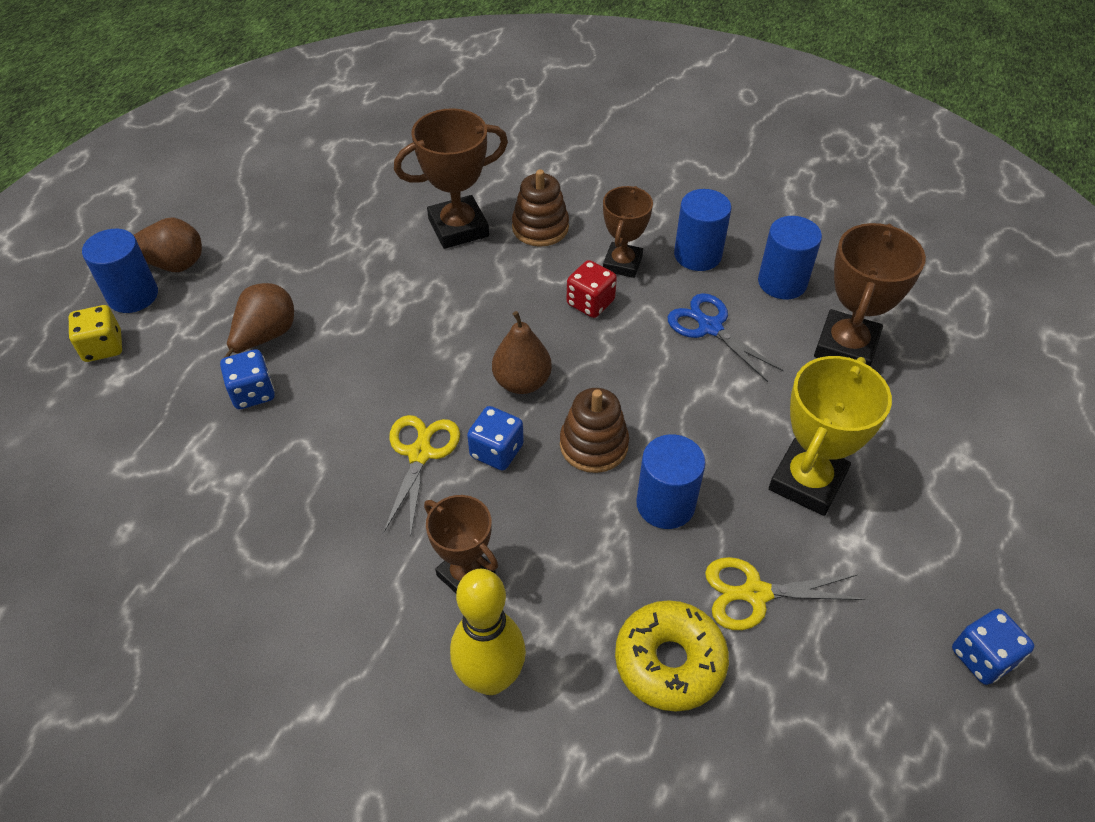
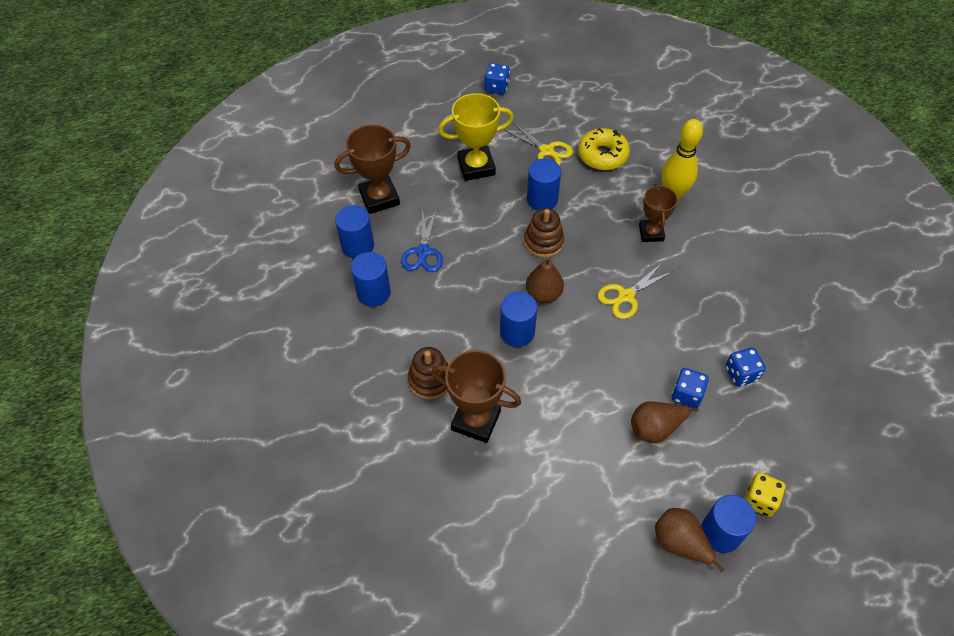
camera: 135 degrees left, 5 degrees up
(496, 451) = (589, 271): blue dice -> blue dice (741, 374)
(506, 323) = (517, 332): none -> blue cylinder
(590, 303) = (462, 309): red dice -> none
(622, 264) = (417, 319): brown trophy -> none

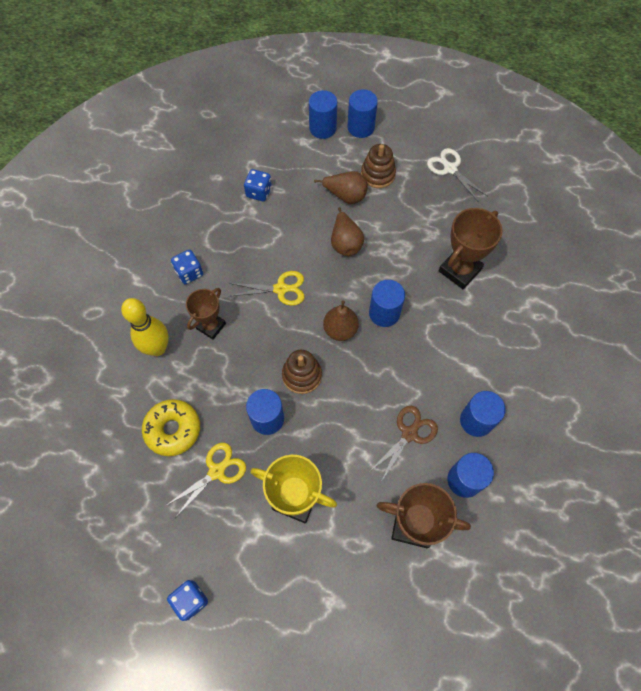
camera: 145 degrees left, 10 degrees up
(423, 252) = (409, 434): blue scissors -> brown scissors
(430, 380) = (474, 317): brown stacking toy -> brown stacking toy (378, 174)
(476, 420) = (459, 270): brown trophy -> brown trophy turned 75 degrees clockwise
(546, 151) = (216, 471): yellow scissors -> yellow scissors turned 60 degrees clockwise
(573, 545) = (450, 169): none -> white scissors
(679, 543) = (388, 136): brown pear -> brown pear (345, 243)
(686, 394) = (306, 202): blue dice -> blue dice (189, 273)
(759, 500) = (322, 128): yellow dice -> blue cylinder

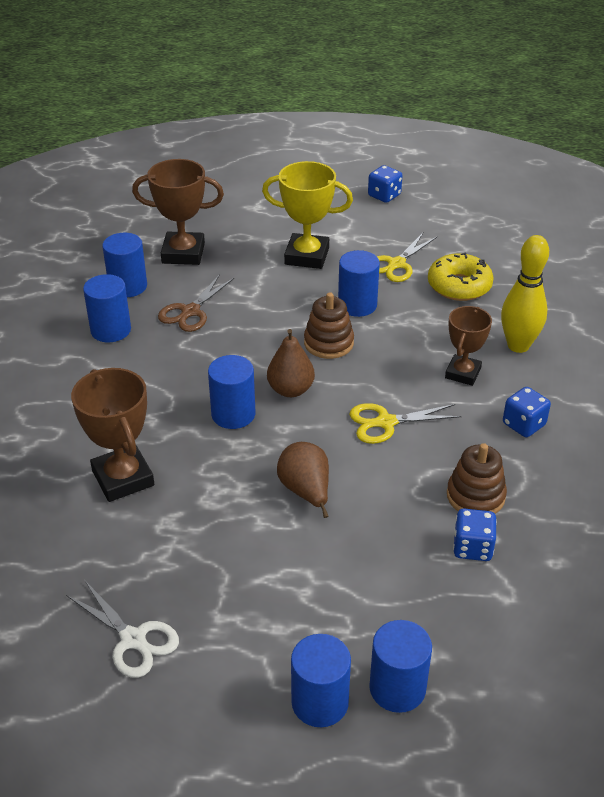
camera: 170 degrees right, 25 degrees down
(345, 196) = (321, 563): brown pear -> none
(378, 174) = (270, 608): brown stacking toy -> brown stacking toy (475, 496)
(459, 270) = (123, 478): brown trophy -> brown trophy turned 60 degrees counterclockwise

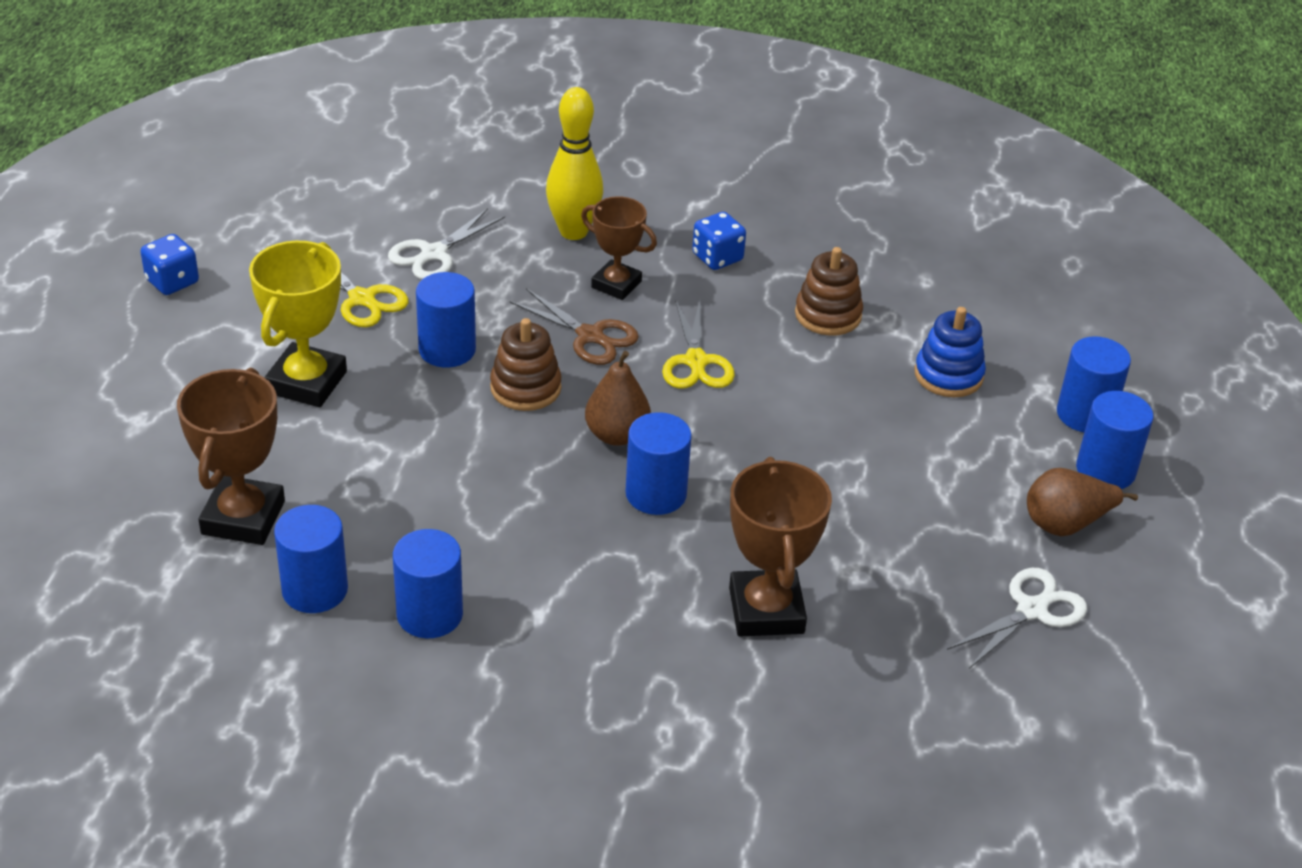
camera: 85 degrees left, 0 degrees up
(123, 478) = (766, 610): brown trophy -> brown trophy turned 75 degrees counterclockwise
(190, 311) = (409, 520): brown scissors -> brown scissors (590, 336)
(306, 491) = (807, 444): brown pear -> brown pear (1066, 524)
(421, 581) = (948, 375): none -> blue stacking toy
(459, 286) = (434, 253): yellow donut -> white scissors
(472, 547) = (903, 331): blue dice -> none

